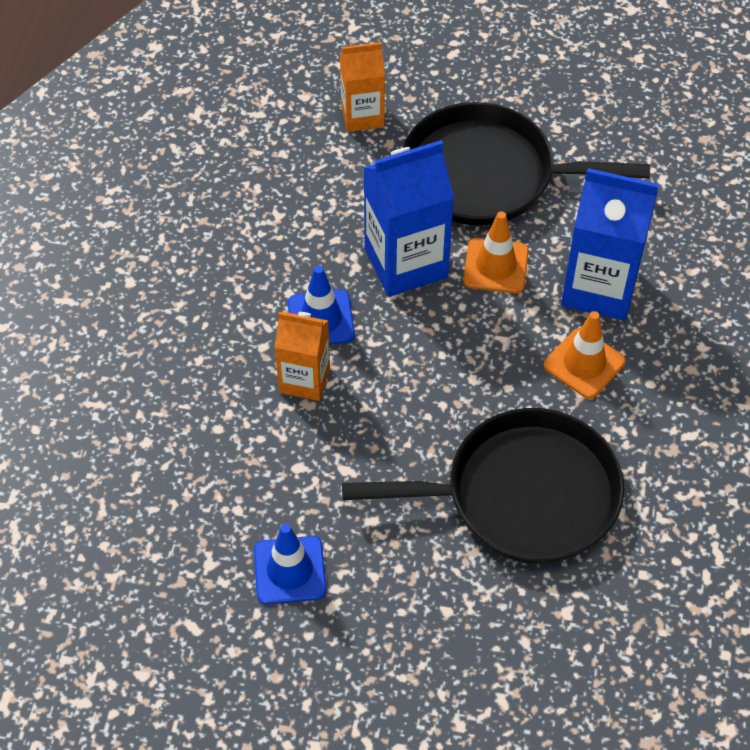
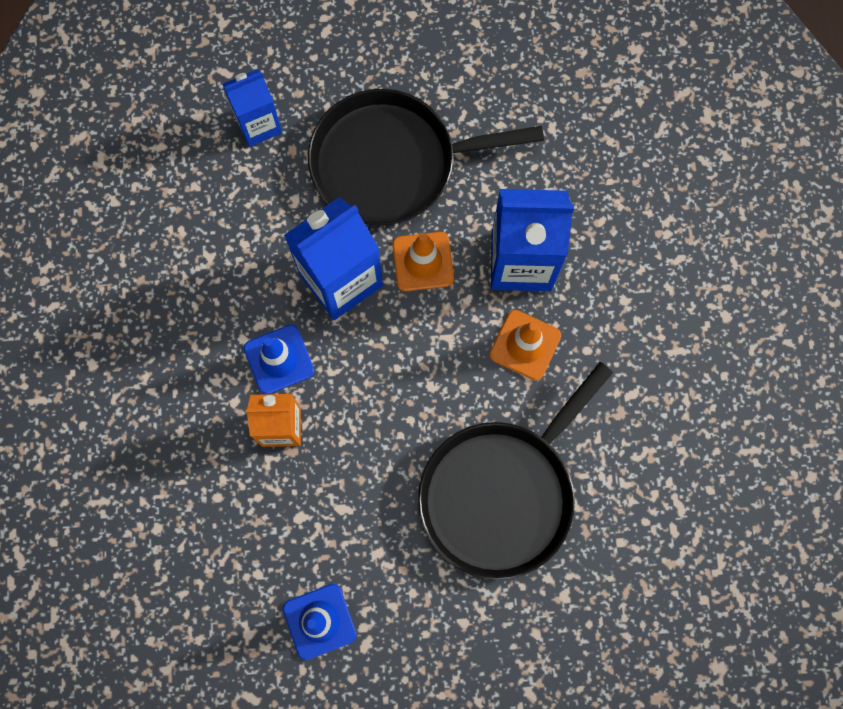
camera: 15 degrees left, 20 degrees up
(362, 116) = (258, 125): orange carton -> blue carton
(522, 495) = (501, 493): black pan -> black pan turned 150 degrees clockwise

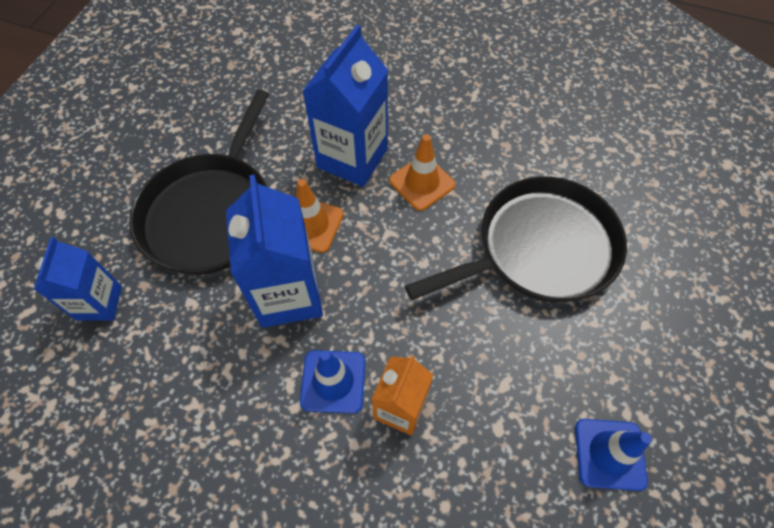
camera: 65 degrees left, 15 degrees down
(501, 493) = (539, 249): black pan -> black pan turned 90 degrees counterclockwise

